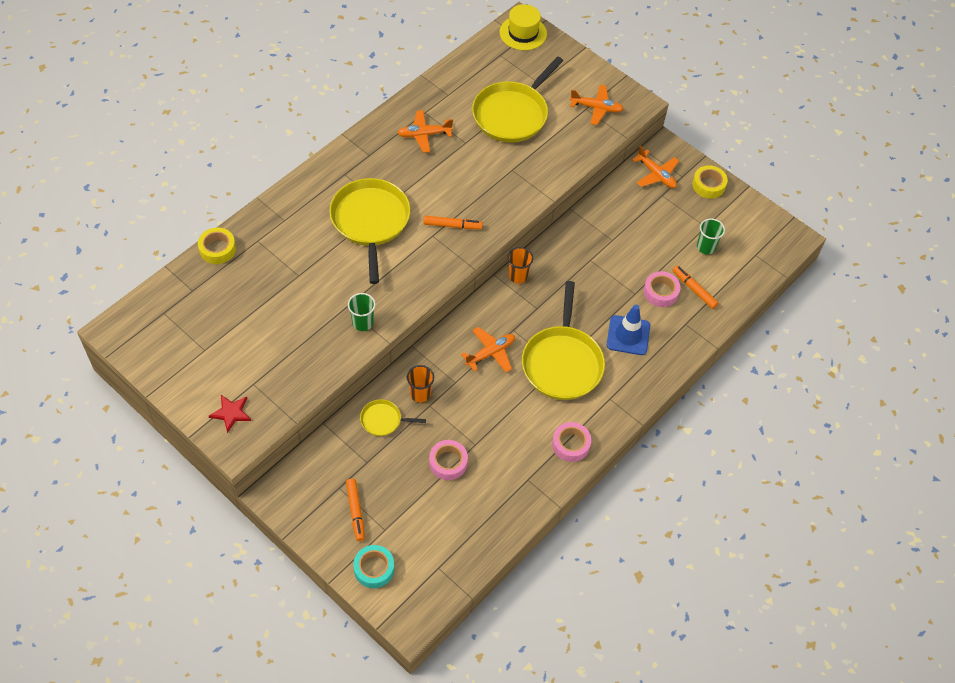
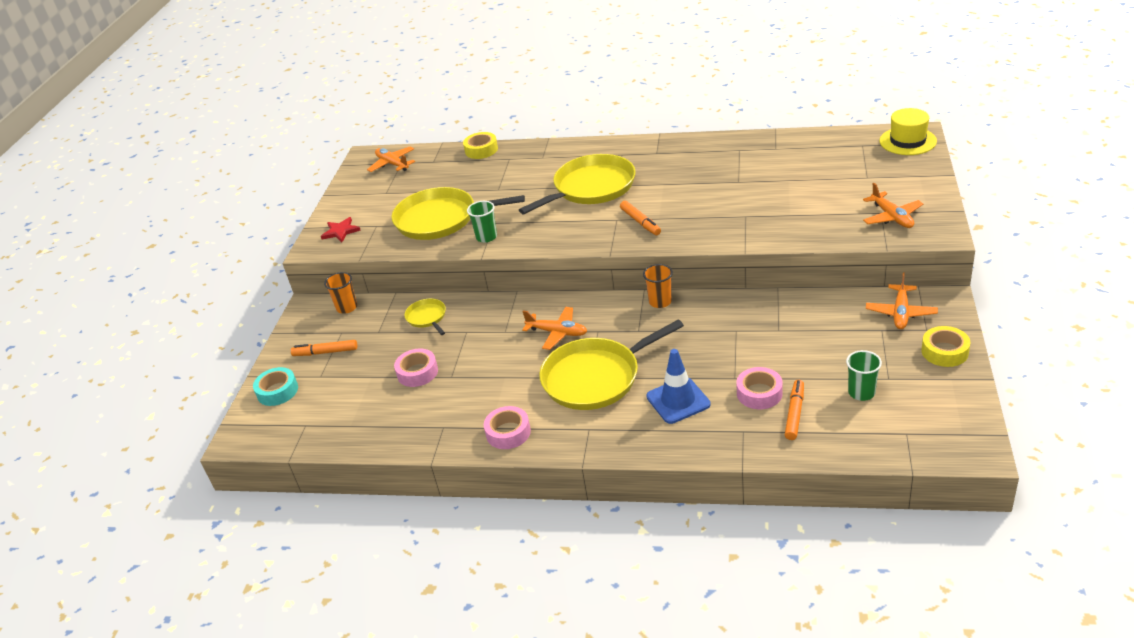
camera: 65 degrees right, 20 degrees down
(355, 511) = (325, 352): orange marker -> orange marker turned 45 degrees clockwise
(420, 393) = (473, 320): orange cup -> orange cup (347, 307)
(424, 135) = (715, 161): orange plane -> orange plane (392, 164)
(512, 114) = (807, 184): yellow pan -> yellow pan (441, 219)

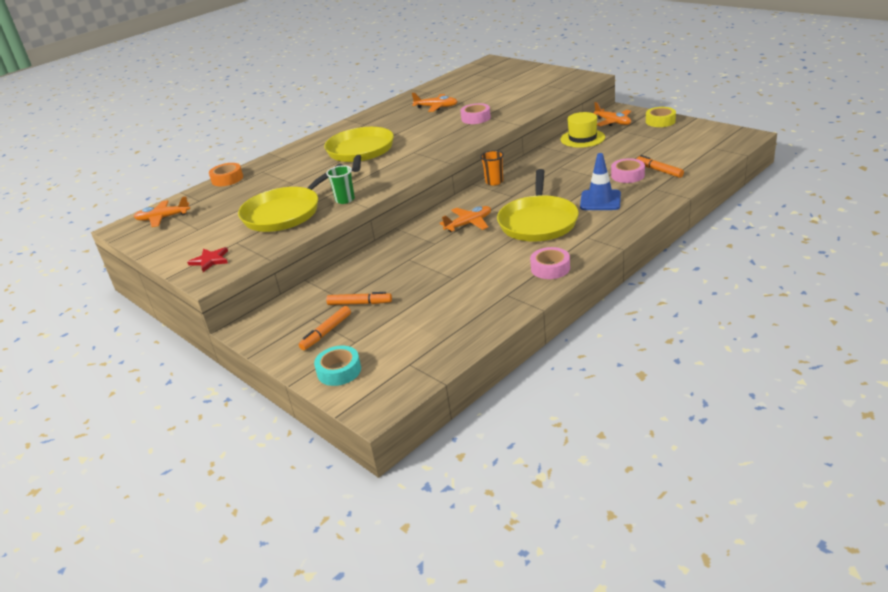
camera: 55 degrees left, 5 degrees down
(347, 307) = (283, 308): orange cup -> none
(417, 372) = (424, 291): pink tape -> pink tape (476, 118)
(427, 317) = (363, 272): yellow pan -> none
(481, 150) = (227, 179): yellow tape -> orange tape
(640, 222) = (431, 145): orange marker -> orange marker (359, 303)
(861, 392) = (665, 149): green cup -> none
(892, 217) = (554, 83): orange plane -> orange plane (436, 107)
(907, 141) = (492, 64): yellow hat -> yellow hat (582, 138)

